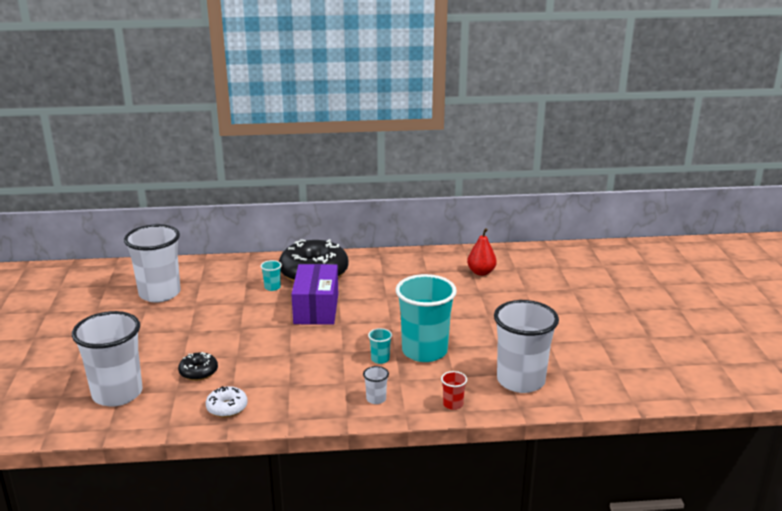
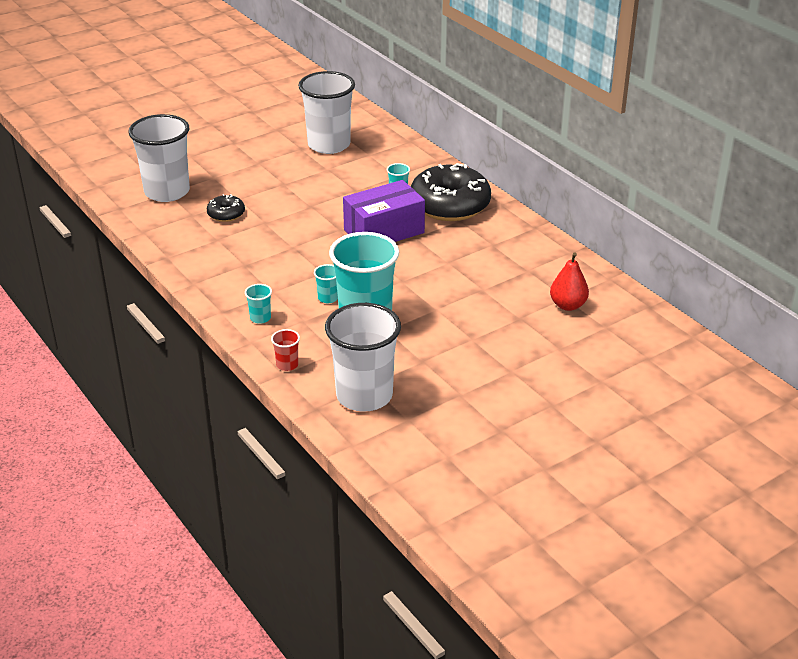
camera: 60 degrees right, 10 degrees up
(227, 408) = (187, 248): white donut -> none
(376, 399) = (260, 318): white cup -> turquoise cup

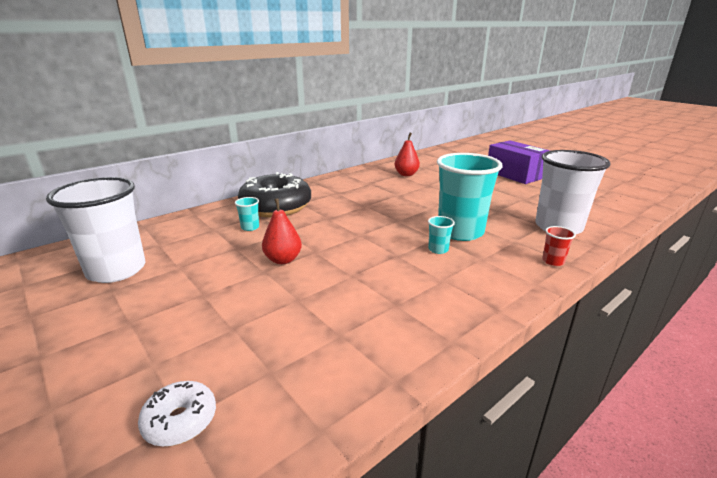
camera: 95 degrees left, 10 degrees down
(167, 192) = (180, 421): white cup -> white donut
(226, 214) = (273, 335): black donut -> none
(260, 318) = (493, 282): turquoise cup -> none
(328, 214) = (283, 260): none -> red pear
(384, 231) = (318, 231): purple box -> purple box (515, 174)

